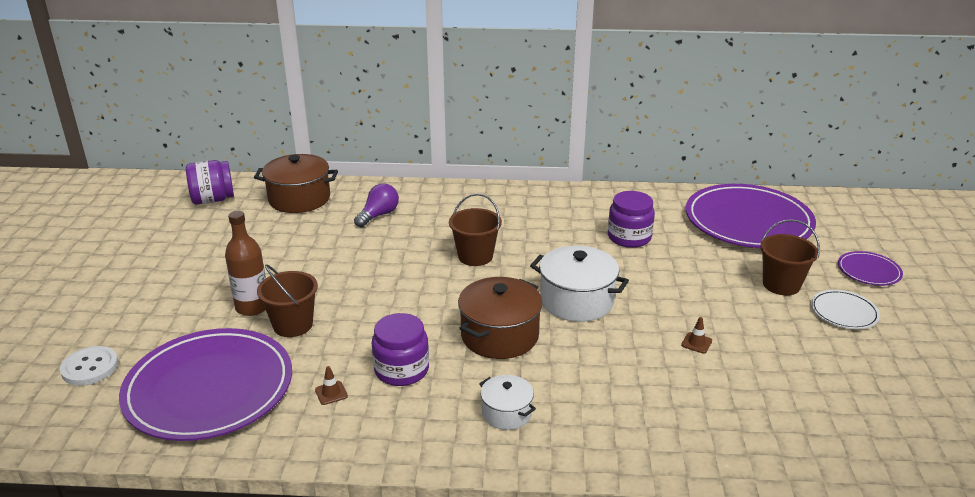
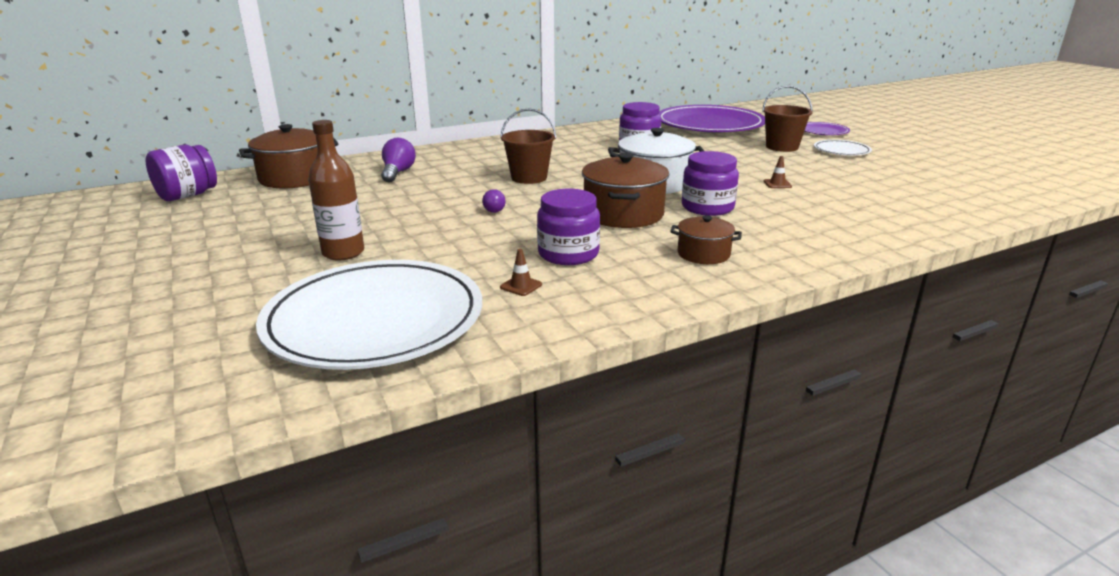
camera: 30 degrees left, 5 degrees down
(90, 367) = (180, 347): white button -> none
(209, 389) = (375, 320): purple plate -> white plate
(293, 325) = (409, 254): brown bucket -> none
(403, 291) = (493, 209): none -> purple light bulb
(506, 413) = (703, 254): white pot -> brown pot
(584, 353) = (707, 207): none -> purple jar

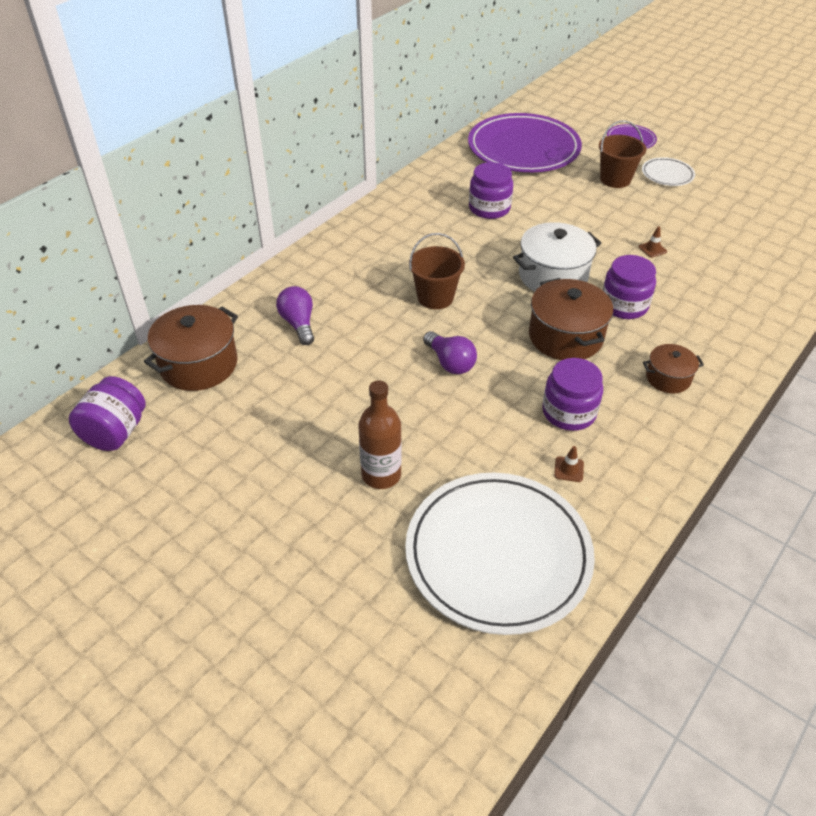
camera: 25 degrees left, 20 degrees up
(493, 209) = (450, 363): purple light bulb -> purple light bulb, size x1.68

